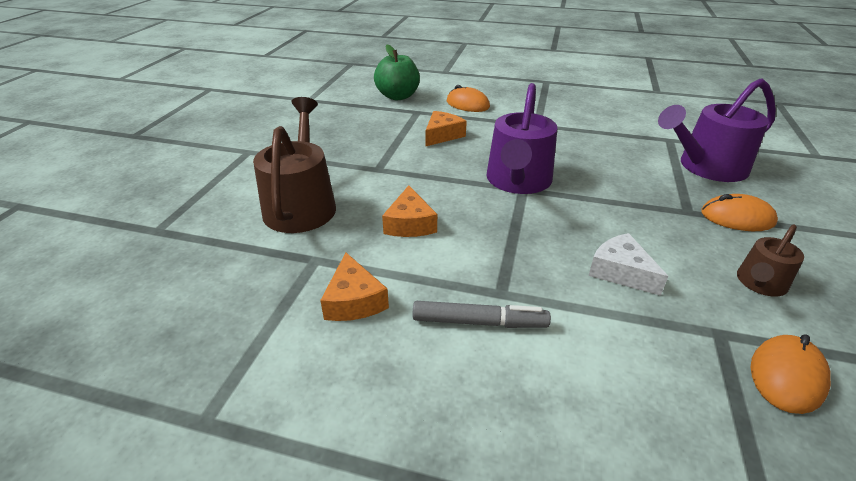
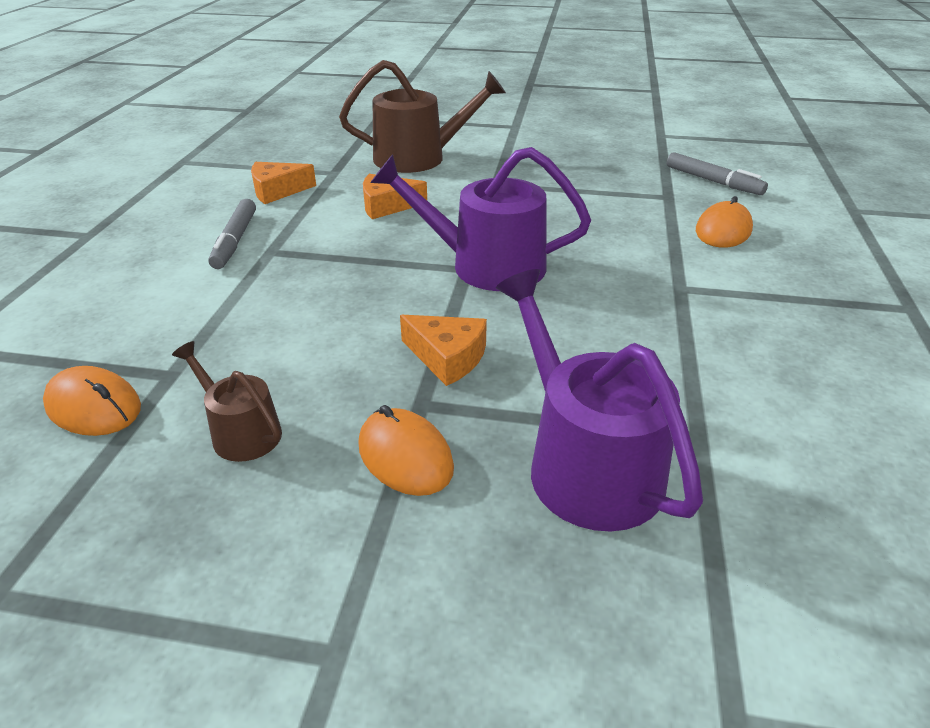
camera: 85 degrees right, 0 degrees up
(398, 96) = (713, 181): green apple -> grey marker
(442, 135) = (600, 215): orange cheese -> orange cheese (447, 357)
(620, 272) = (288, 322): white cheese -> none
(737, 217) = (405, 456): orange mouse -> orange mouse turned 45 degrees counterclockwise

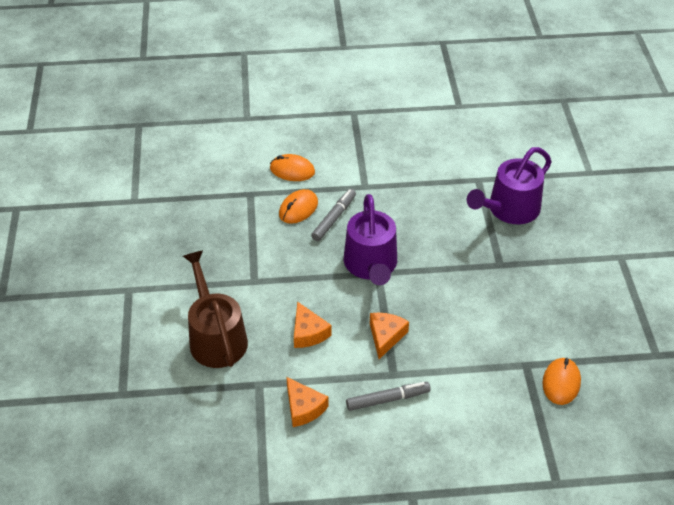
camera: 105 degrees left, 10 degrees up
(241, 432) = (547, 319): brown watering can -> none
(405, 456) = (533, 262): orange mouse -> orange mouse (298, 208)
(447, 357) = (463, 263): orange cheese -> orange cheese (386, 336)
(713, 181) = (219, 174): grey marker -> grey marker (334, 218)

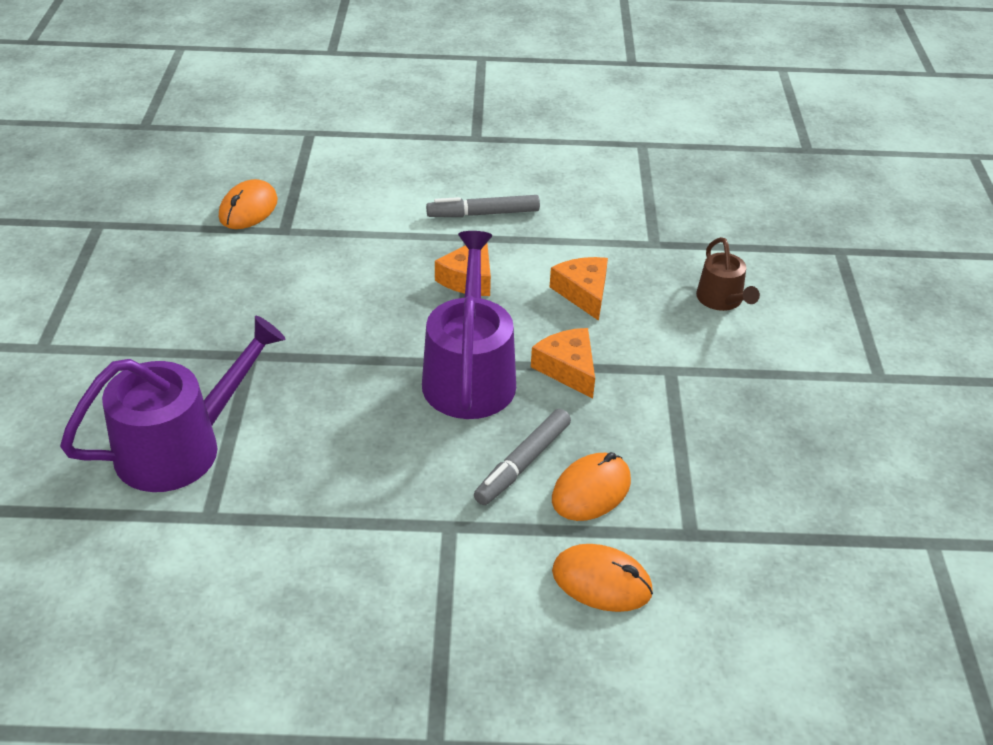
camera: 175 degrees left, 5 degrees down
(216, 337) = (722, 300): brown watering can -> brown watering can, size x0.53
(303, 408) = (594, 216): orange cheese -> orange cheese (567, 368)

